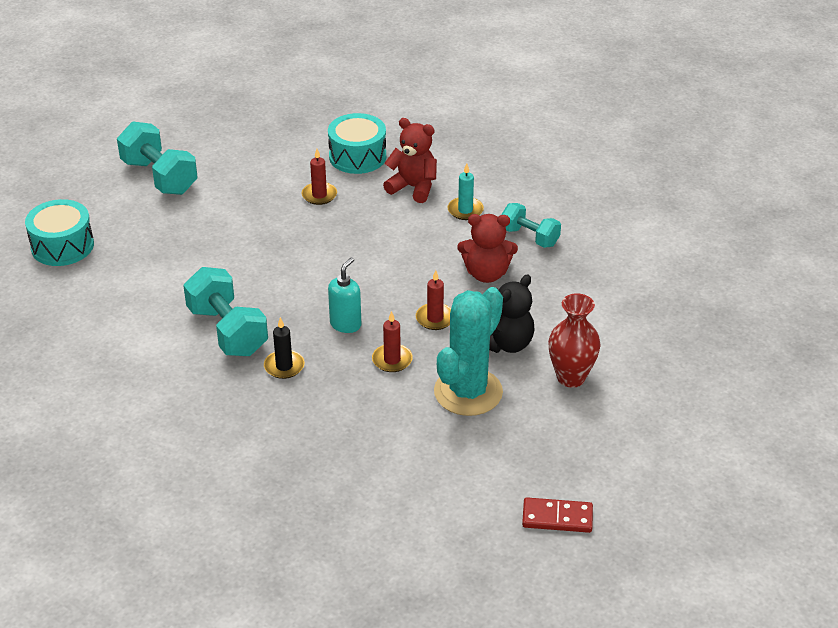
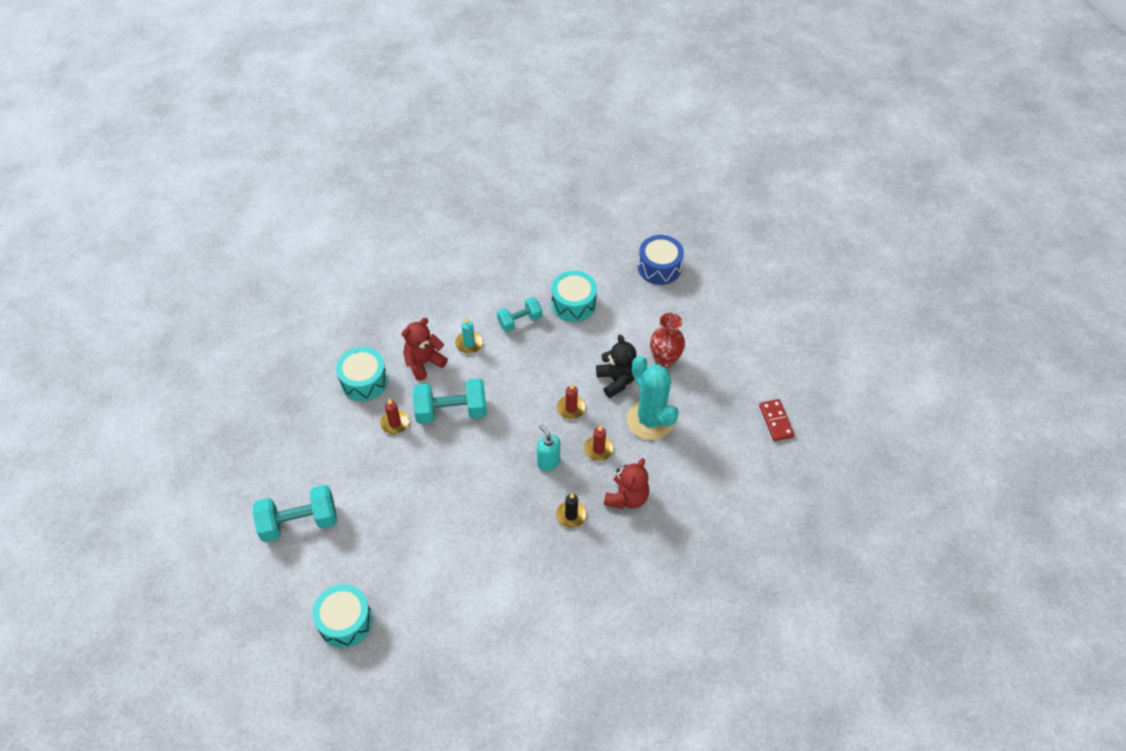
camera: 65 degrees left, 15 degrees up
(227, 331) = (515, 537): turquoise dumbbell -> turquoise dumbbell (451, 411)
(486, 274) = (543, 361): red teddy bear -> red teddy bear (626, 497)
(557, 518) = (776, 421): red domino -> red domino turned 45 degrees counterclockwise
(593, 271) = (573, 304): none -> turquoise drum
(720, 327) = (659, 267): none -> blue drum

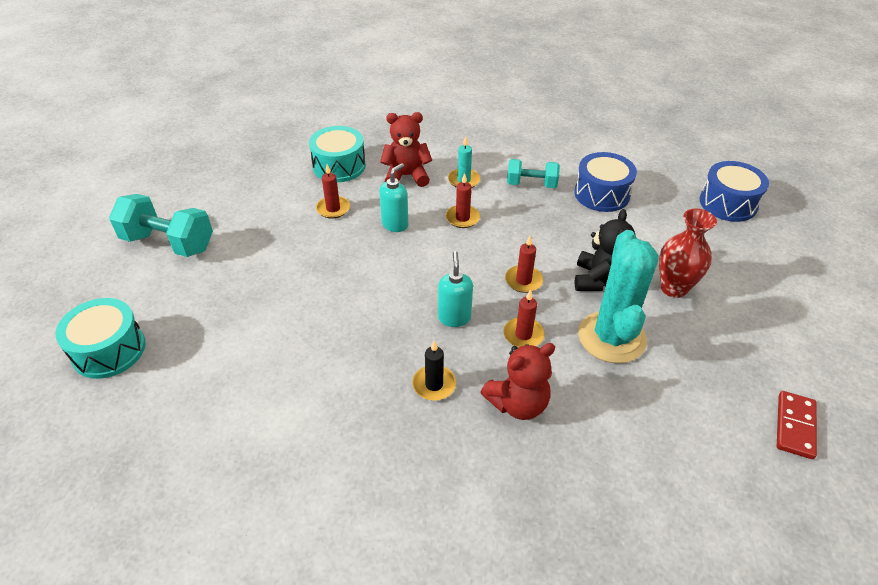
camera: 35 degrees right, 10 degrees down
(451, 411) = (395, 224): turquoise dumbbell -> turquoise soap dispenser
(494, 379) = (462, 218): none -> red candle
(573, 304) = (601, 194): turquoise drum -> blue drum

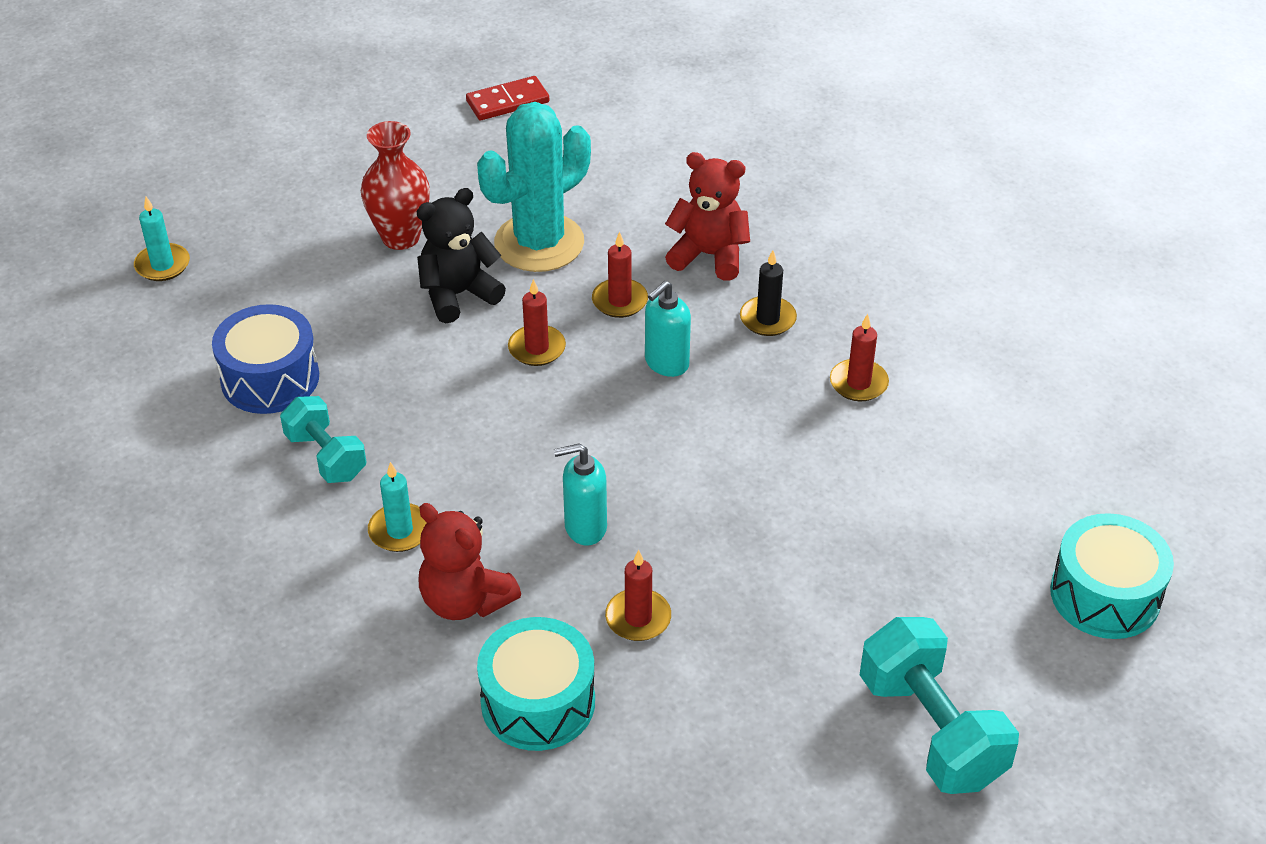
camera: 135 degrees left, 0 degrees up
(462, 218) = (488, 472): red candle -> red candle (858, 383)
(728, 203) = (162, 265): blue drum -> turquoise candle

